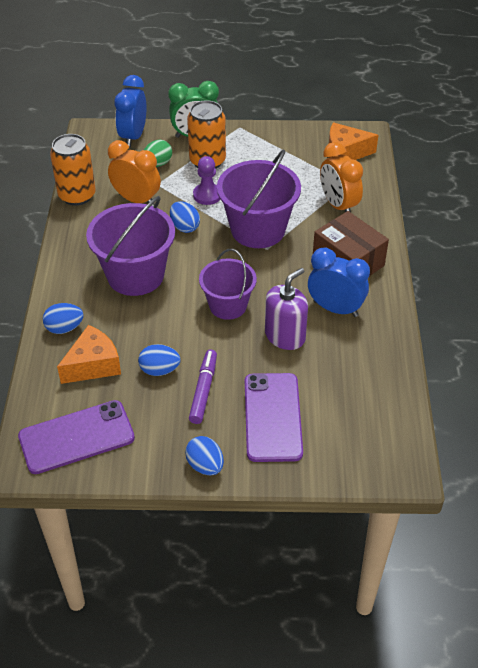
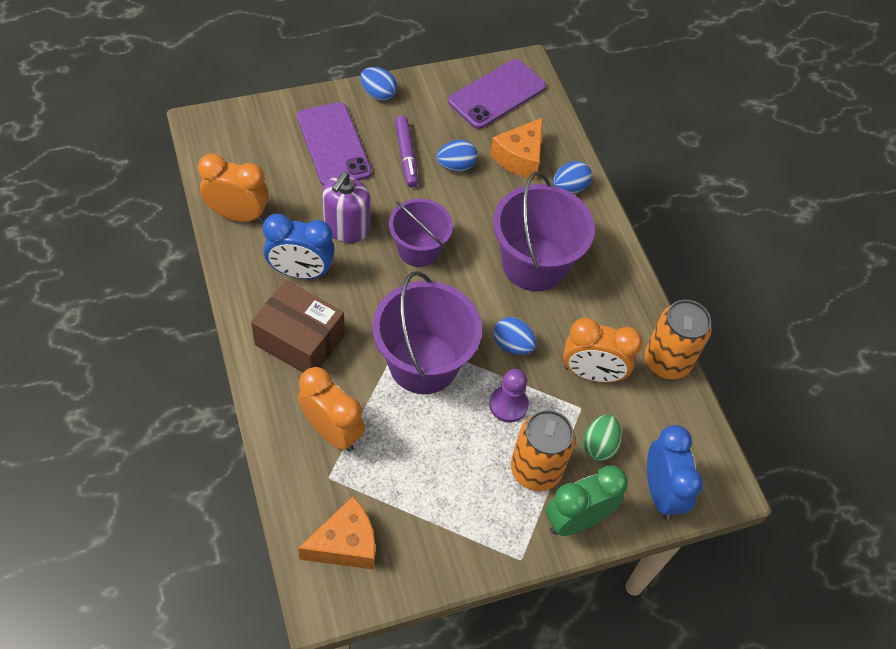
camera: 155 degrees right, 10 degrees up
(382, 367) = (238, 215): none -> orange clock

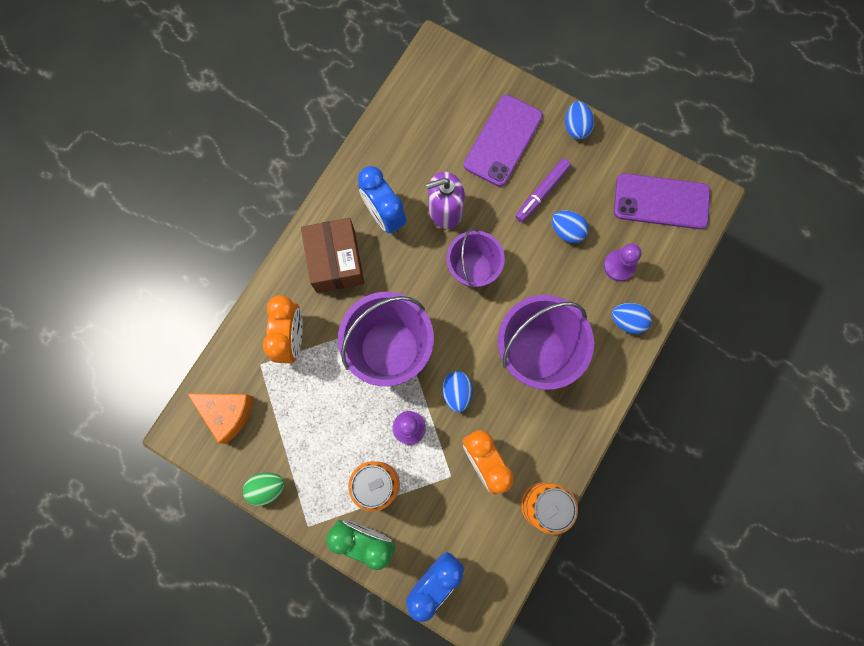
camera: 55 degrees right, 20 degrees up
(238, 215) = (389, 139): orange clock -> none
(520, 157) = (619, 266): orange cheese -> purple pawn
(599, 445) = (433, 510): green egg -> green egg (267, 488)

